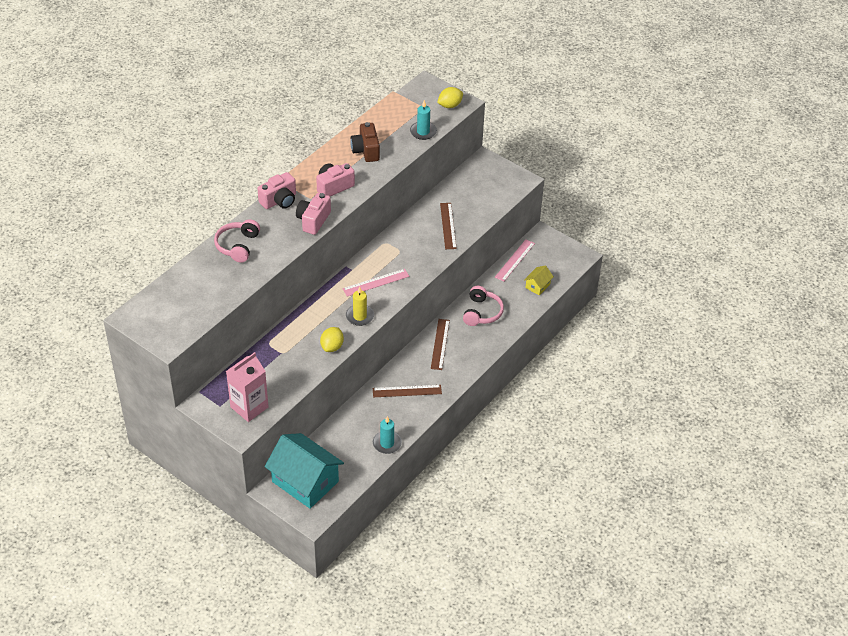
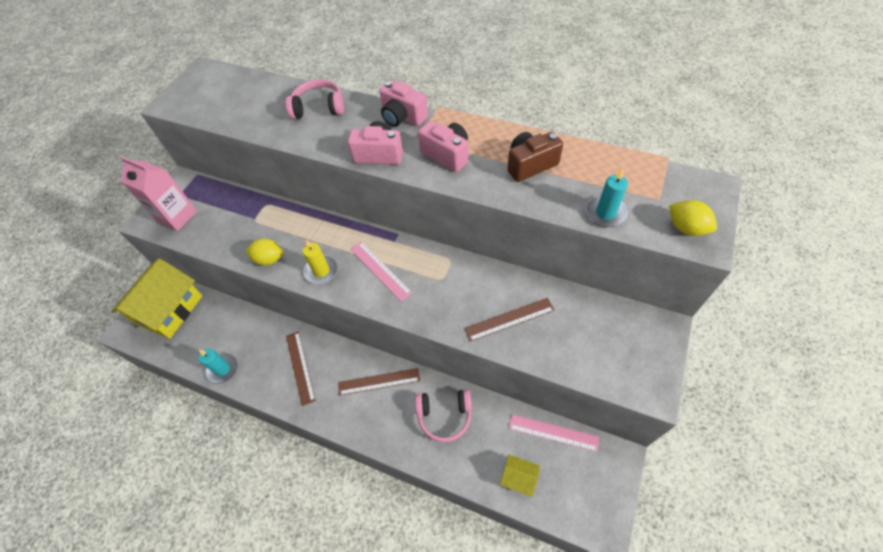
camera: 80 degrees right, 10 degrees up
(305, 481) = (170, 310): turquoise house -> yellow house

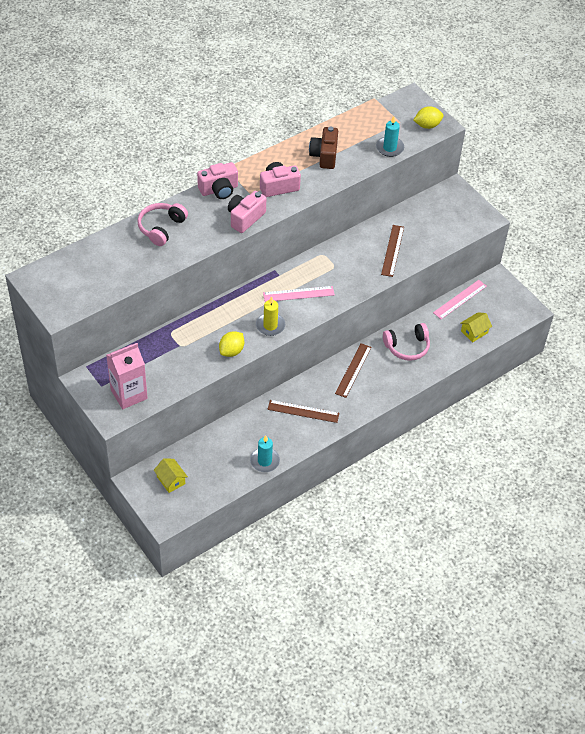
camera: 65 degrees left, 5 degrees down
(170, 310) = (171, 480): yellow house -> yellow house, size x0.44
(444, 416) = (407, 347): pink headphones -> pink headphones turned 45 degrees clockwise

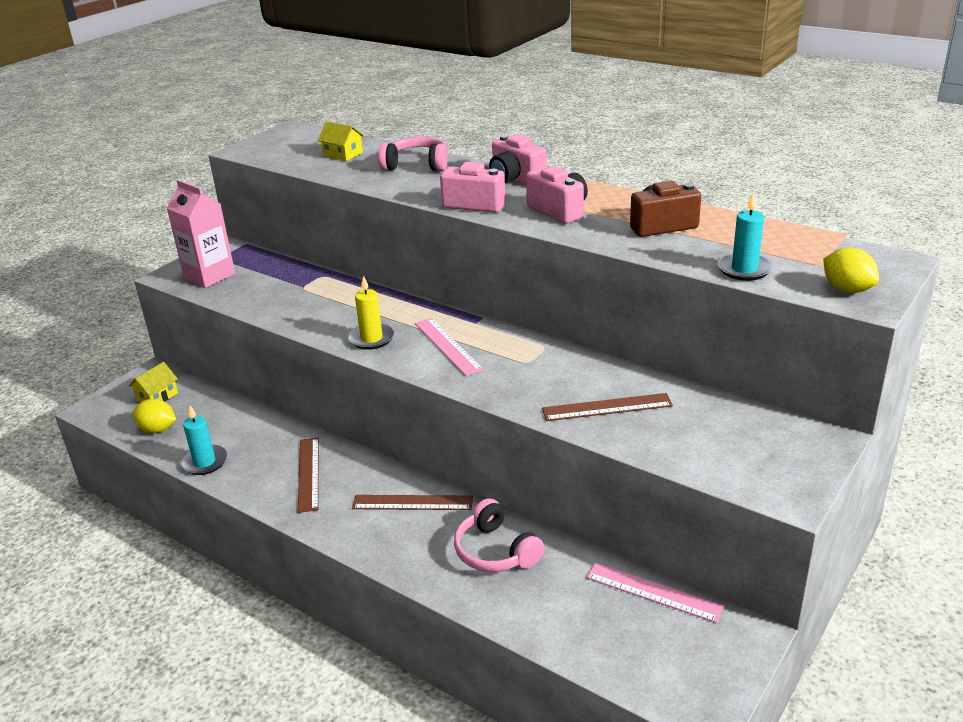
camera: 75 degrees right, 20 degrees down
(231, 351) = (309, 322): yellow lemon -> yellow lemon (157, 429)
(474, 332) = (586, 633): yellow house -> yellow house (343, 154)

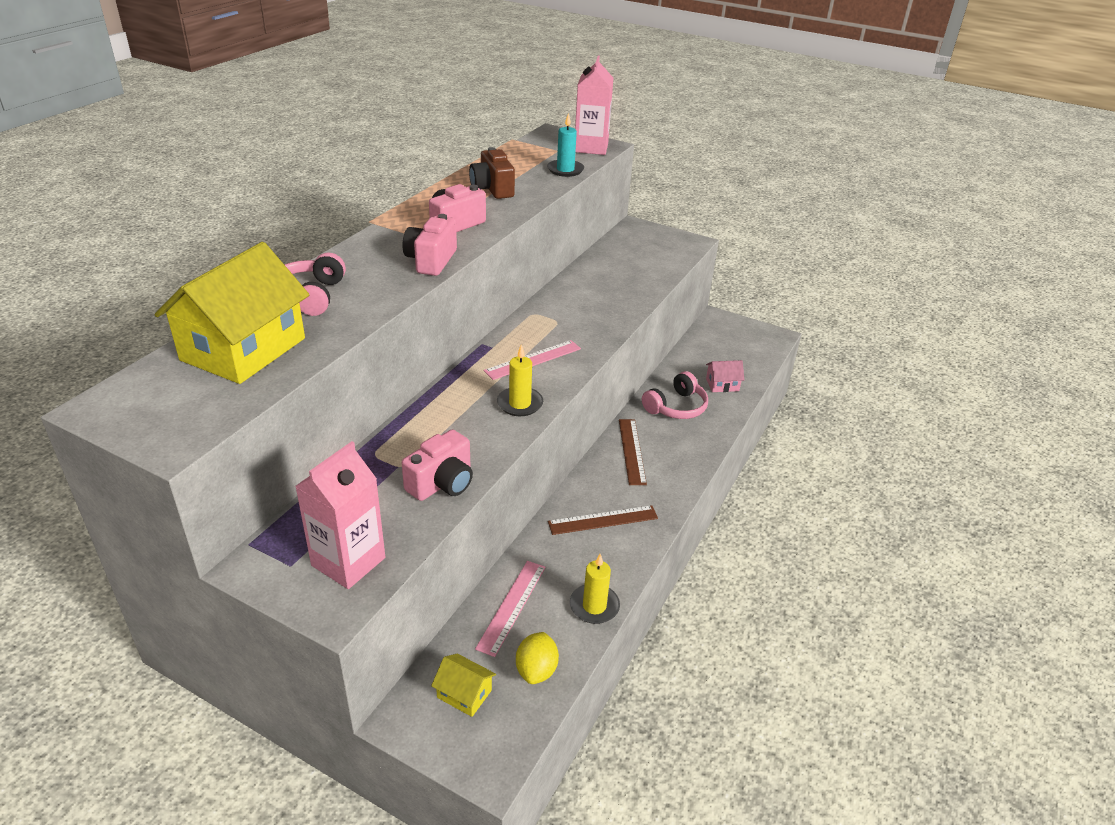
camera: 100 degrees left, 5 degrees up
(204, 462) = (594, 606): turquoise candle -> yellow candle
(343, 154) = (243, 349): yellow house -> yellow house, size x2.27
(515, 179) = (373, 242): pink camera -> pink camera (442, 483)
(548, 608) = (722, 384): none -> pink house
(607, 407) = (615, 290): brown ruler -> none
(653, 592) = (695, 346): pink ruler -> pink ruler (511, 606)
(847, 289) = (591, 148): yellow lemon -> pink carton

